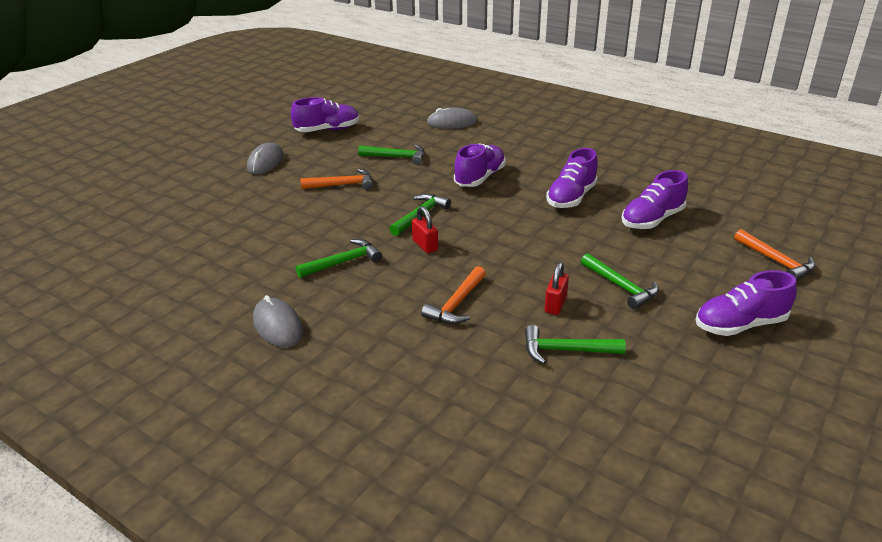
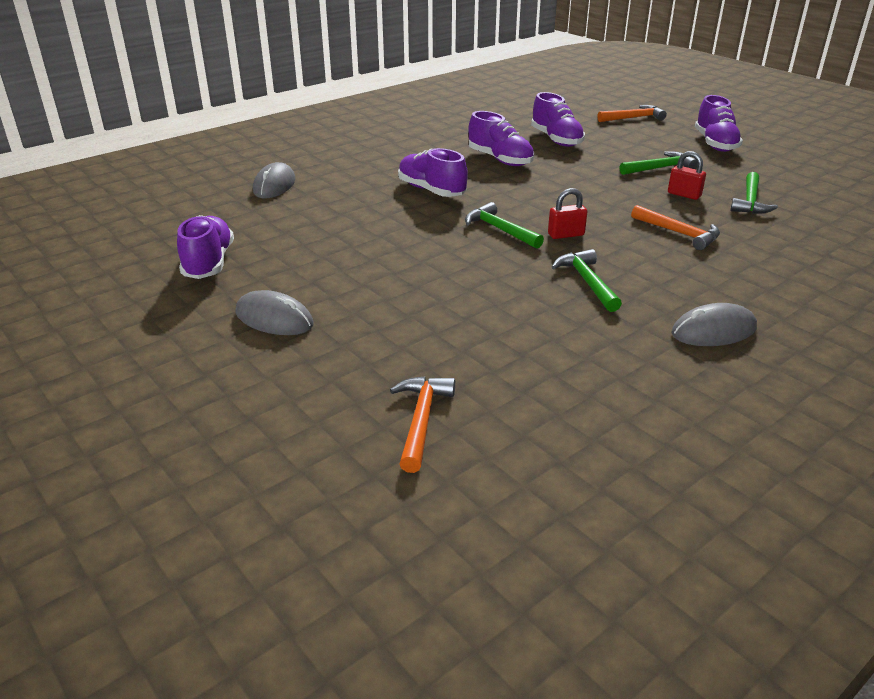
camera: 75 degrees left, 0 degrees up
(342, 185) = (393, 266): orange hammer -> orange hammer (421, 420)
(397, 157) = (342, 226): green hammer -> none

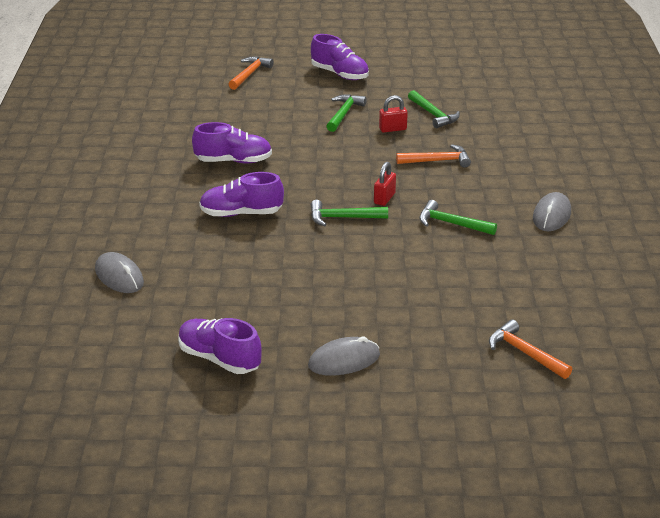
camera: 50 degrees left, 0 degrees up
(556, 140) = (236, 122): purple shoe -> none

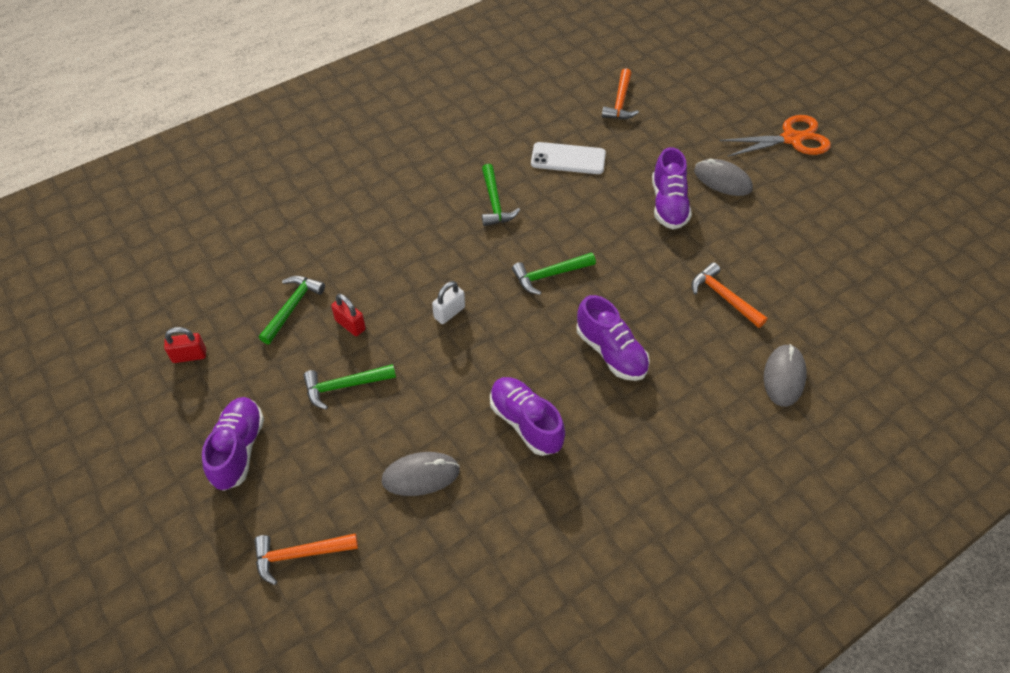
camera: 125 degrees left, 20 degrees up
(219, 359) = (796, 244): purple shoe -> purple shoe (668, 204)
(343, 218) = (550, 275): green hammer -> green hammer turned 105 degrees clockwise
(349, 446) = (792, 139): none -> orange scissors
(358, 166) = (449, 312): none -> white padlock
(384, 198) = (492, 264): red padlock -> red padlock (189, 356)
(437, 161) = (392, 259): orange hammer -> orange hammer (724, 297)
(469, 282) = (568, 159): none -> white phone
(551, 215) = (428, 151): grey mouse -> grey mouse (420, 475)

